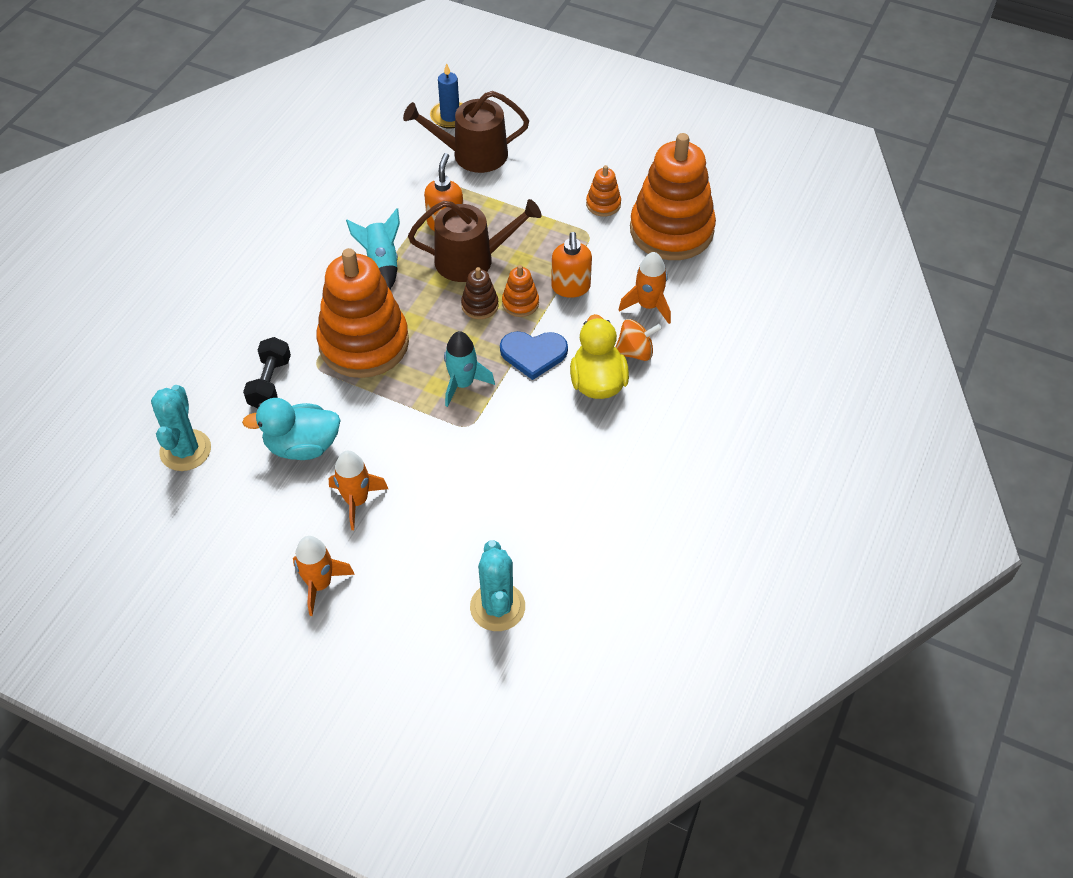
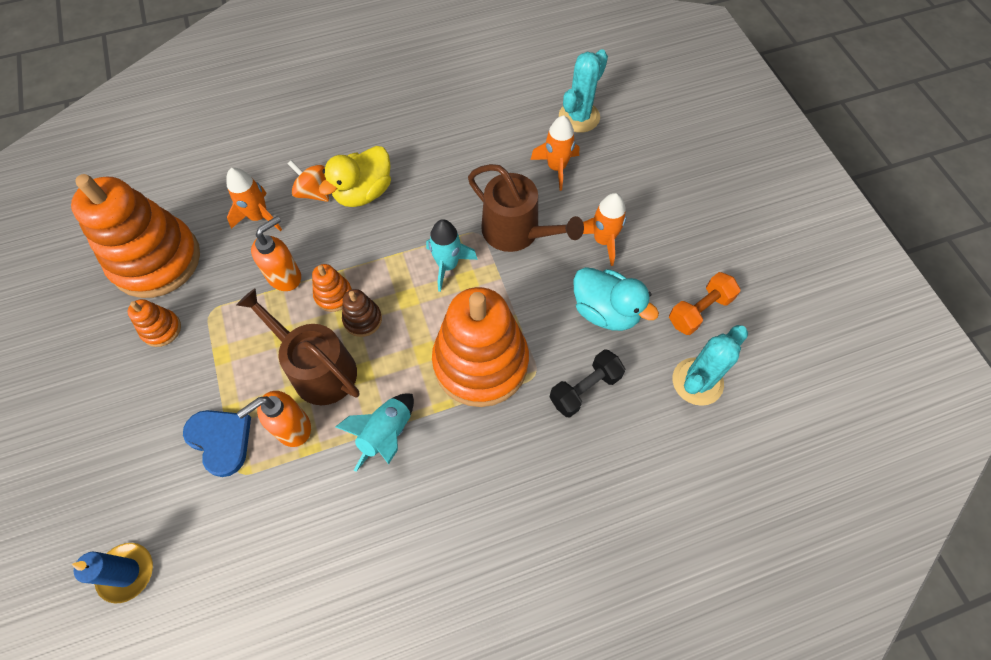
camera: 135 degrees left, 10 degrees up
(223, 506) = (699, 310): none -> orange dumbbell
(320, 584) = (673, 206): orange rocket -> orange rocket (556, 168)
(473, 154) = (174, 493): brown watering can -> brown watering can (516, 232)
(533, 354) = (376, 247): blue heart -> blue heart (221, 440)

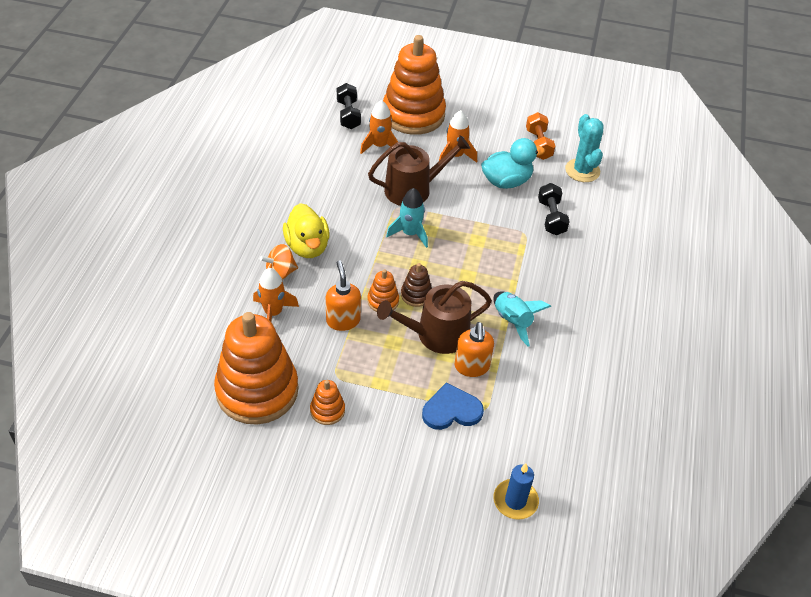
camera: 60 degrees left, 15 degrees down
(480, 362) = (496, 253): orange stacking toy -> orange stacking toy (413, 114)
(579, 117) = (348, 115): turquoise cactus -> black dumbbell

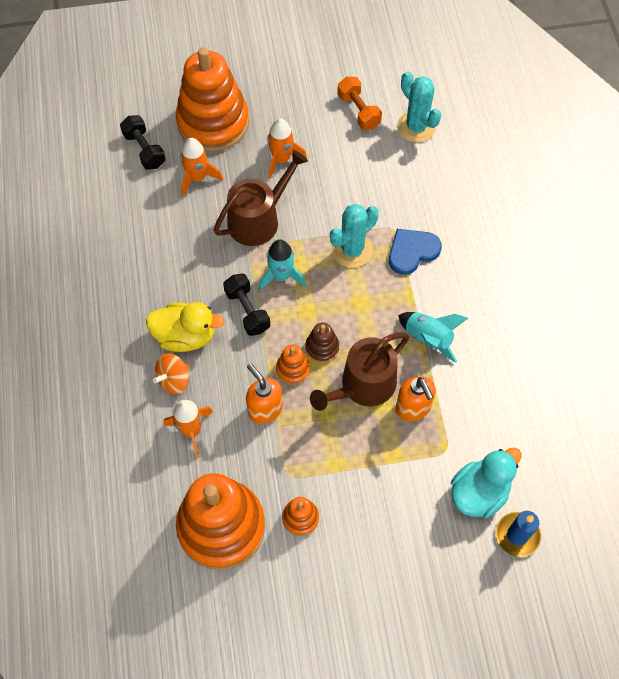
camera: 20 degrees left, 15 degrees up
(307, 247) = (185, 336): yellow duck -> yellow duck turned 45 degrees counterclockwise
(451, 410) = (416, 464): blue heart -> blue heart (412, 251)
(480, 236) = (352, 250): none -> turquoise cactus
(506, 181) = (347, 171): turquoise duck -> turquoise duck (479, 493)
(551, 217) = (411, 198): black dumbbell -> black dumbbell (247, 310)

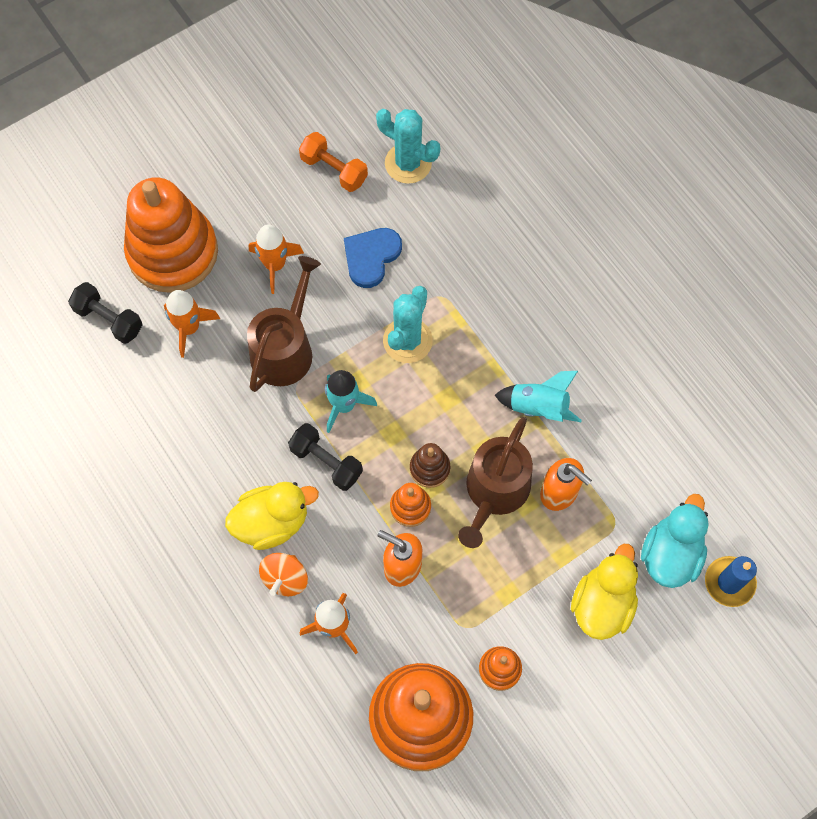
camera: 25 degrees left, 5 degrees up
(405, 506) = (602, 604): none -> yellow duck
(412, 251) = (474, 314): blue heart -> blue heart (371, 257)

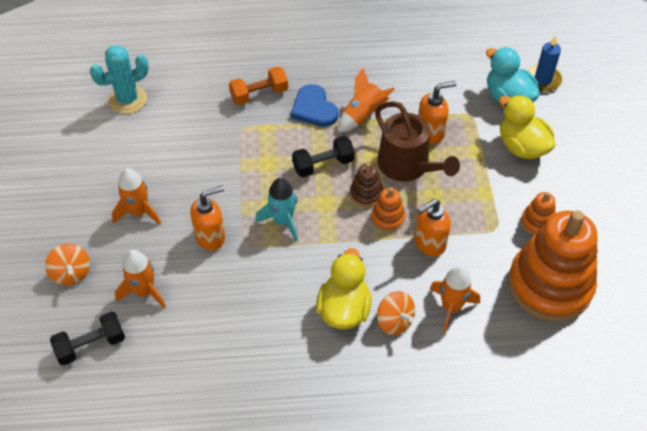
camera: 60 degrees left, 15 degrees down
(173, 252) = (71, 273): orange stacking toy -> orange spinning top
(285, 349) = (211, 237): brown watering can -> orange soap dispenser
(326, 462) = (319, 252): black dumbbell -> black dumbbell (323, 165)
(334, 170) = (94, 142): orange dumbbell -> orange dumbbell (259, 94)
(371, 257) = (180, 153): blue heart -> blue heart (314, 108)
(407, 340) = (261, 162): turquoise cactus -> none
(538, 407) = (363, 115): turquoise rocket -> orange rocket

